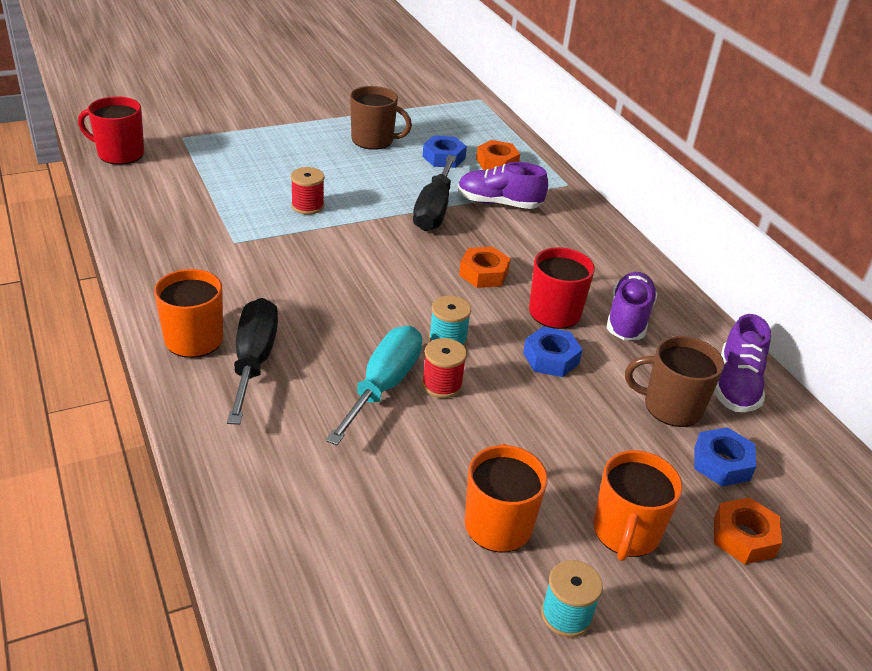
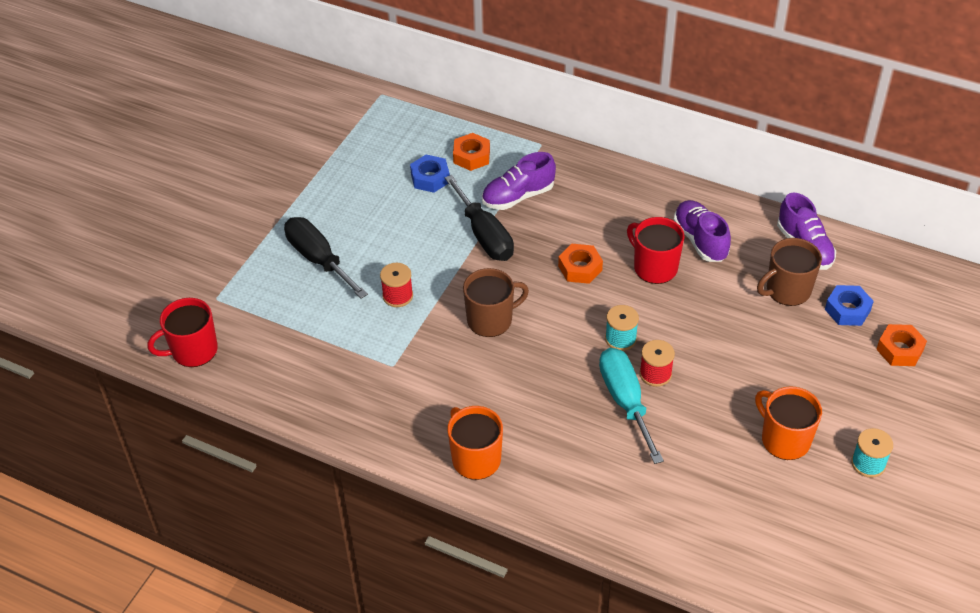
camera: 35 degrees left, 10 degrees up
(254, 361) = (531, 445): black screwdriver -> black screwdriver (318, 259)
(373, 140) = (360, 196): brown mug -> brown mug (491, 320)
(551, 358) = (691, 306): blue nut -> none
(626, 532) = (846, 393): orange mug -> none

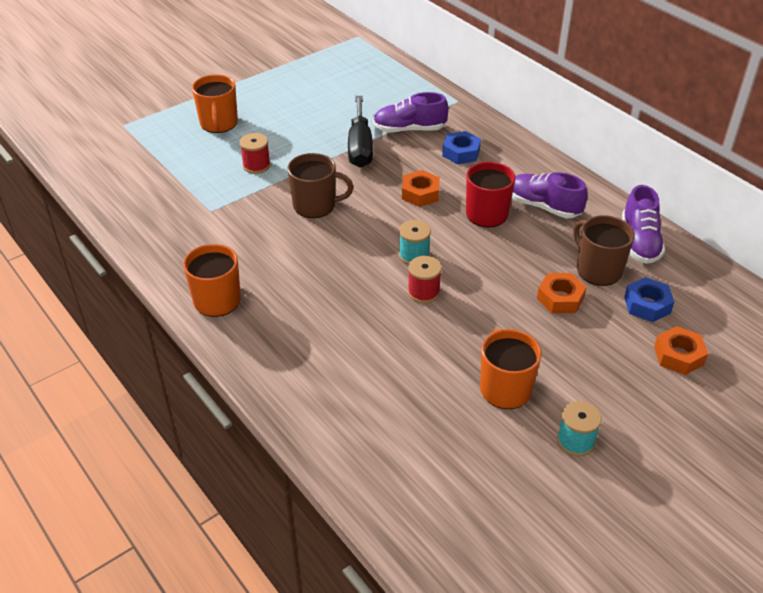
camera: 25 degrees right, 5 degrees down
(193, 351) = (76, 152): red mug -> none
(318, 259) = (219, 123): black screwdriver -> orange mug
(430, 178) = (349, 97): blue nut -> blue nut (461, 153)
(471, 156) = (394, 93): orange nut -> orange nut (560, 298)
(625, 401) = (380, 303): turquoise screwdriver -> none
(700, 240) = (543, 207): purple shoe -> purple shoe turned 60 degrees counterclockwise
(787, 290) = (598, 270): brown mug -> brown mug turned 60 degrees clockwise

